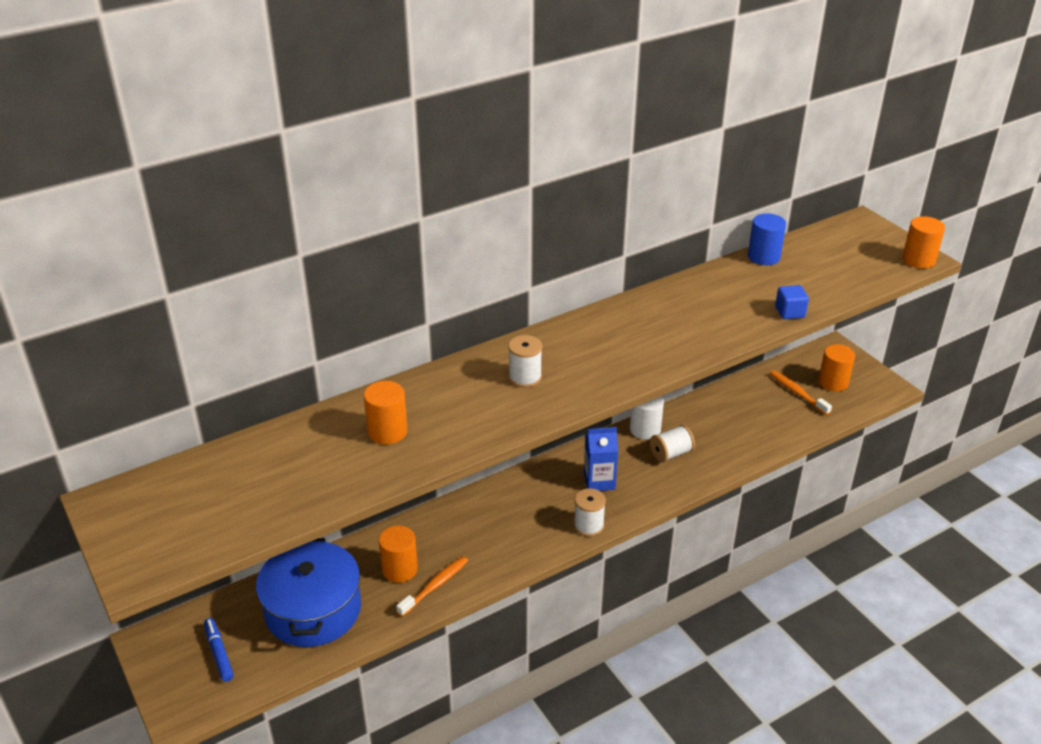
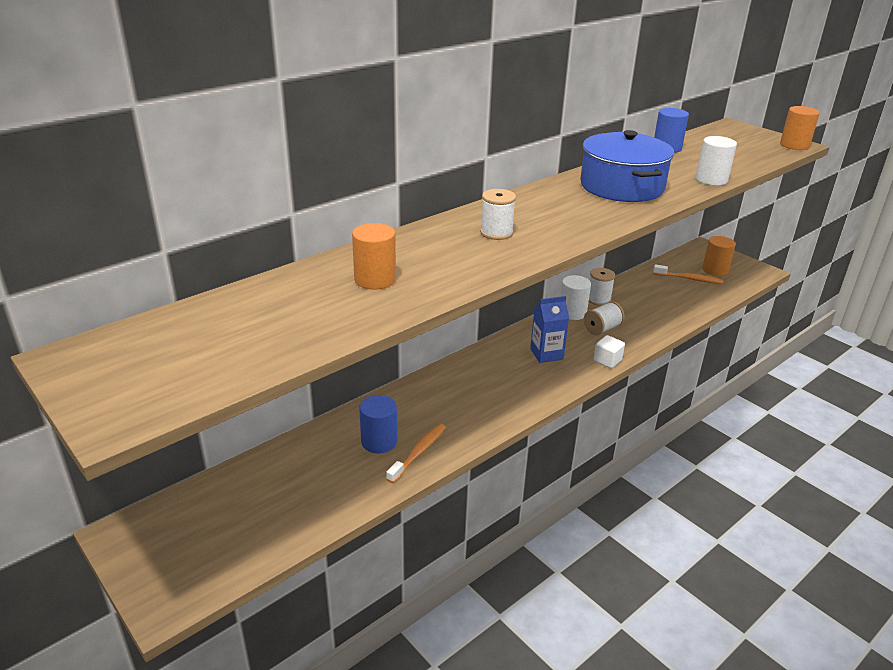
camera: 10 degrees left, 5 degrees down
(219, 653) = (202, 538): blue marker -> none
(313, 610) = (298, 486): blue pot -> blue pot (622, 186)
(400, 569) = (379, 441): orange cylinder -> blue cylinder
(588, 525) = (550, 389): white spool -> white spool (598, 299)
(662, 495) = (607, 360): none -> white cube
(790, 312) = (711, 180): blue cube -> white cylinder
(797, 393) = (689, 279): orange toothbrush -> orange toothbrush turned 150 degrees clockwise

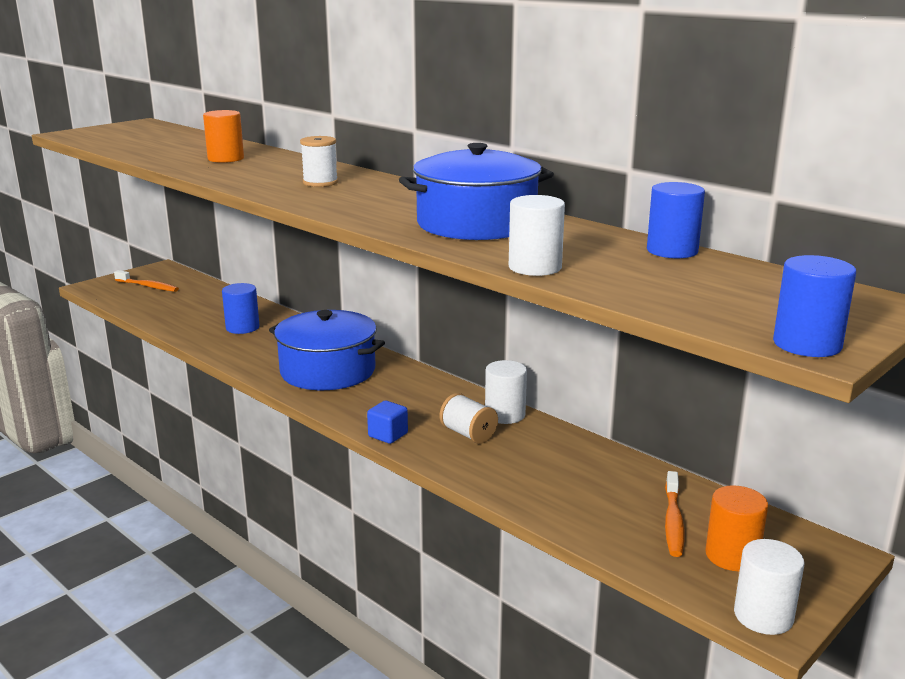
camera: 85 degrees right, 10 degrees down
(418, 453) = (223, 343): orange toothbrush -> orange toothbrush (148, 286)
(494, 386) = (327, 371): none -> blue pot
(546, 354) = (397, 397): blue carton -> none
(598, 299) = (552, 434): white spool -> none
(607, 360) = (388, 435): white cube -> blue cube
(759, 272) = (763, 616): none -> white cylinder
(794, 145) = (807, 344): orange cylinder -> blue cylinder

